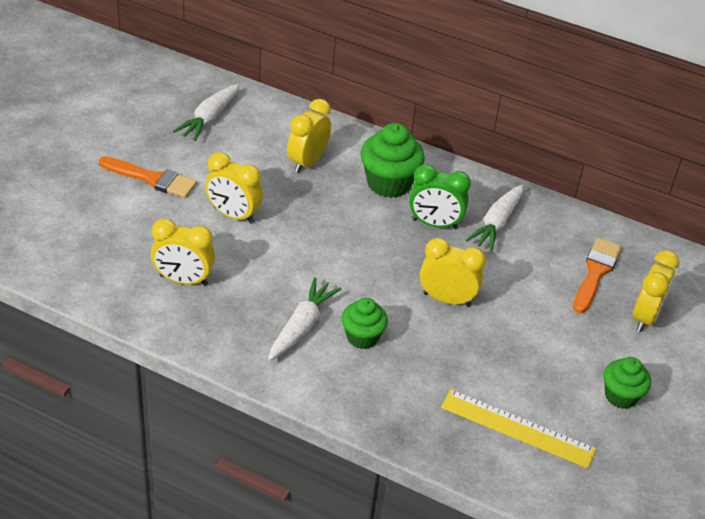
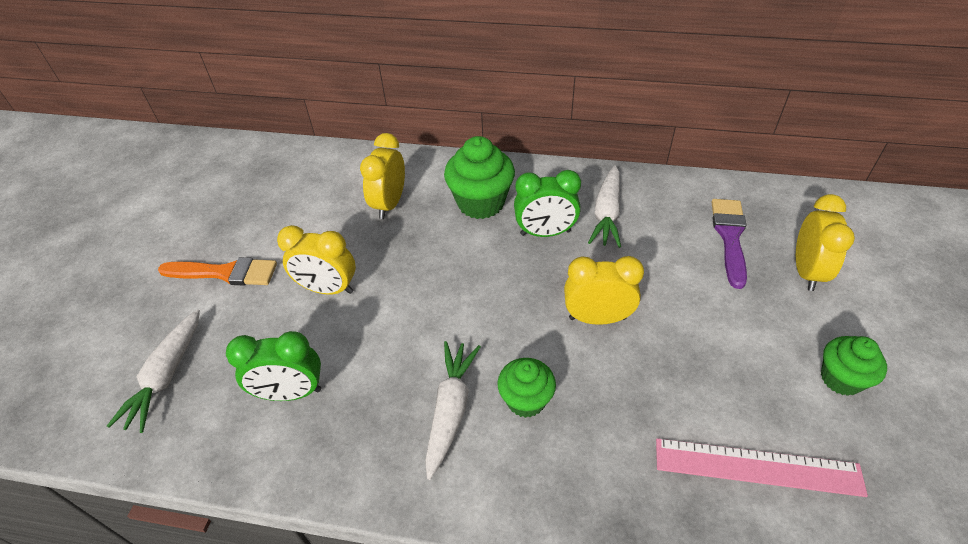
camera: 10 degrees left, 5 degrees up
(183, 280) = (291, 393): yellow clock -> green clock
(209, 118) = (273, 186): white carrot -> white carrot (166, 375)
(517, 428) = (757, 467): yellow ruler -> pink ruler
(595, 273) = (730, 237): orange brush -> purple brush

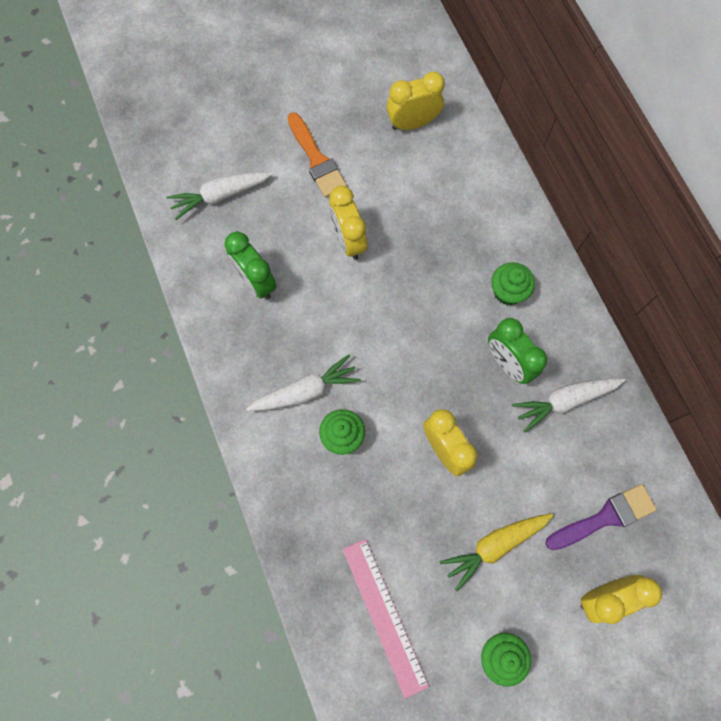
camera: 55 degrees right, 25 degrees up
(389, 204) = (458, 222): yellow clock -> yellow clock (412, 123)
(481, 203) = (508, 292): green cupcake -> green cupcake, size x0.63
(719, 327) = (494, 546): none -> yellow carrot

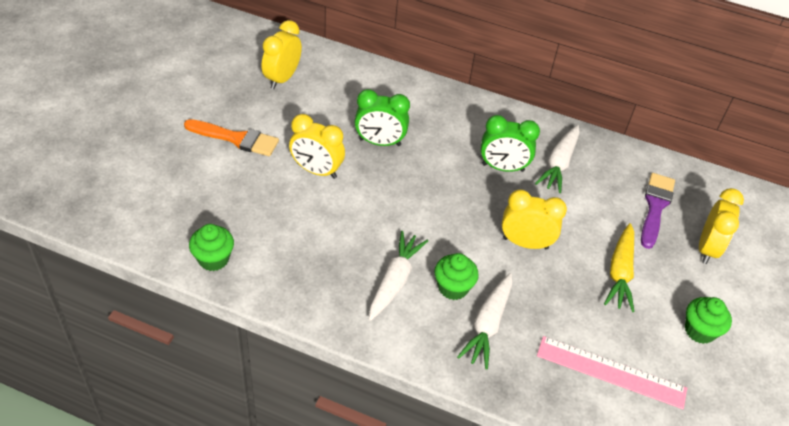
camera: 50 degrees left, 25 degrees down
(221, 196) = (185, 206): white carrot -> white carrot (488, 325)
(256, 281) = (277, 240): green clock -> green clock (380, 142)
(508, 292) = (455, 130): green cupcake -> green cupcake (213, 259)

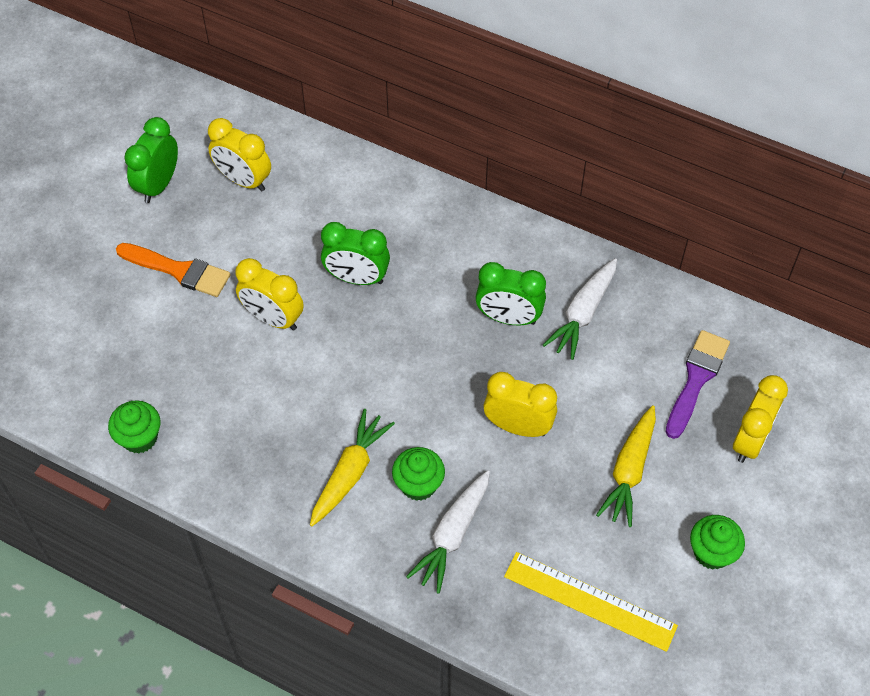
camera: 10 degrees right, 10 degrees up
(215, 81) = (158, 185): none -> green clock
(282, 78) = (244, 180): yellow clock -> yellow clock turned 90 degrees counterclockwise
(394, 281) = (349, 473): white carrot -> yellow carrot
(611, 372) = (589, 601): pink ruler -> yellow ruler

